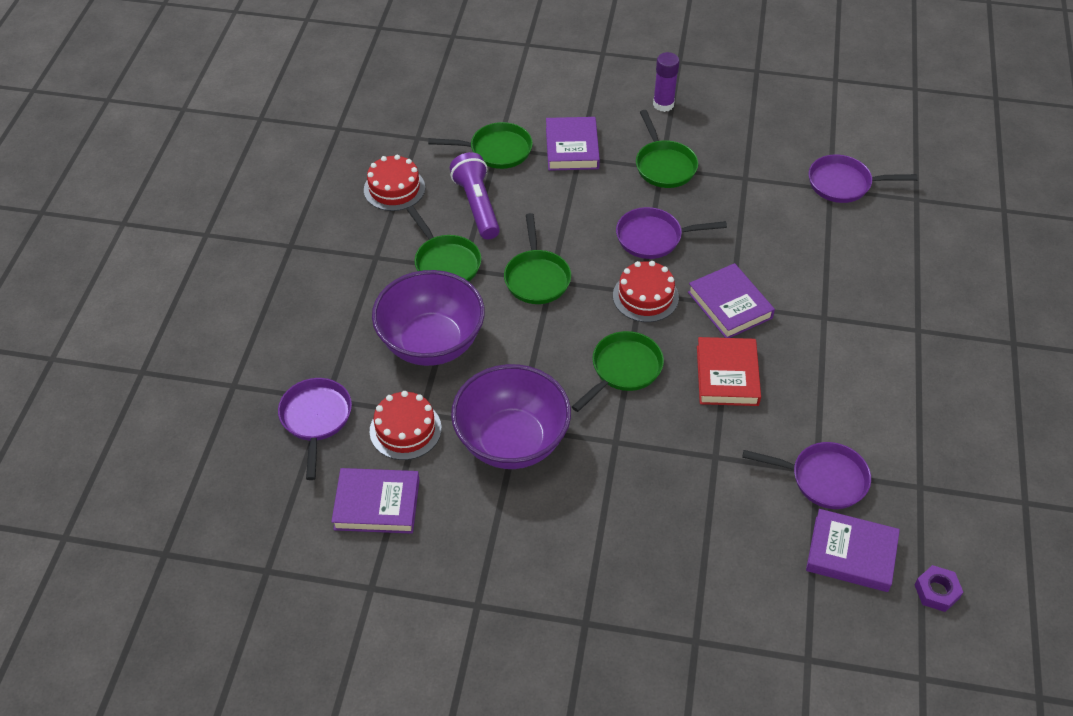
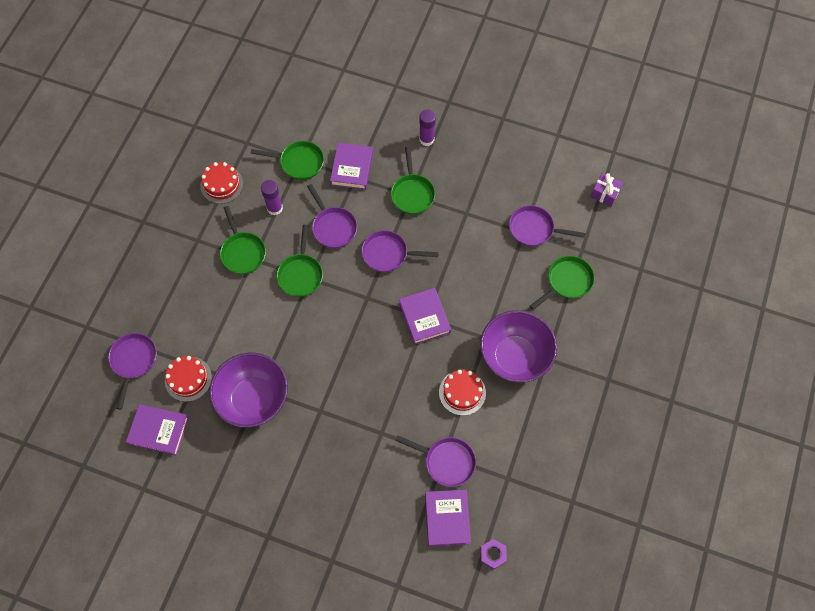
camera: 10 degrees right, 15 degrees up
(431, 343) = (219, 315): purple bowl -> purple bowl (514, 357)
(477, 206) = (275, 208): purple flashlight -> purple glue stick
(566, 217) = (333, 227): none -> purple pan
(623, 369) = (339, 357): green pan -> green pan (567, 282)
(645, 296) = (369, 301): red cake -> red cake (462, 392)
(727, 375) = (407, 373): red book -> none
(851, 554) = (447, 518): purple book -> purple book turned 60 degrees clockwise
(922, 133) = (605, 194): none -> purple gift

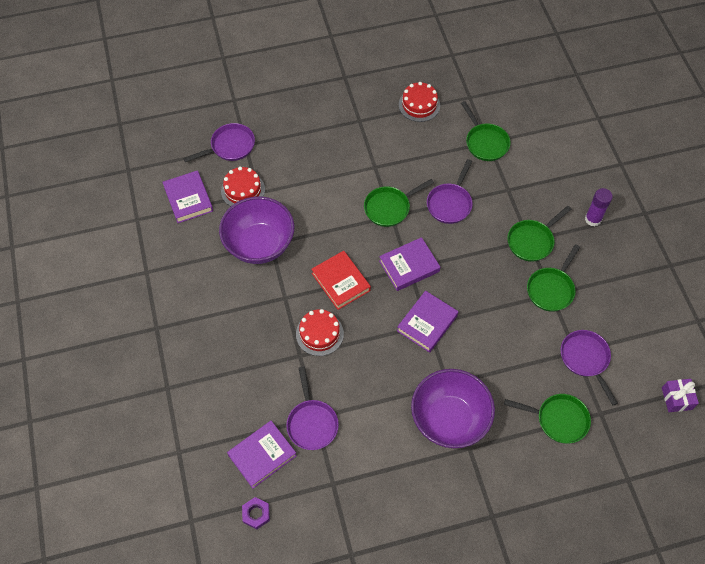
camera: 55 degrees right, 5 degrees down
(242, 252) = (374, 156): green pan -> green pan (551, 289)
(275, 208) = (431, 152): purple glue stick -> none
(339, 357) = (341, 282): none -> red book
(352, 168) = (514, 182): purple book -> purple book (409, 266)
(388, 254) = (461, 258): purple pan -> none
(462, 392) = (383, 396): red cake -> red cake (319, 334)

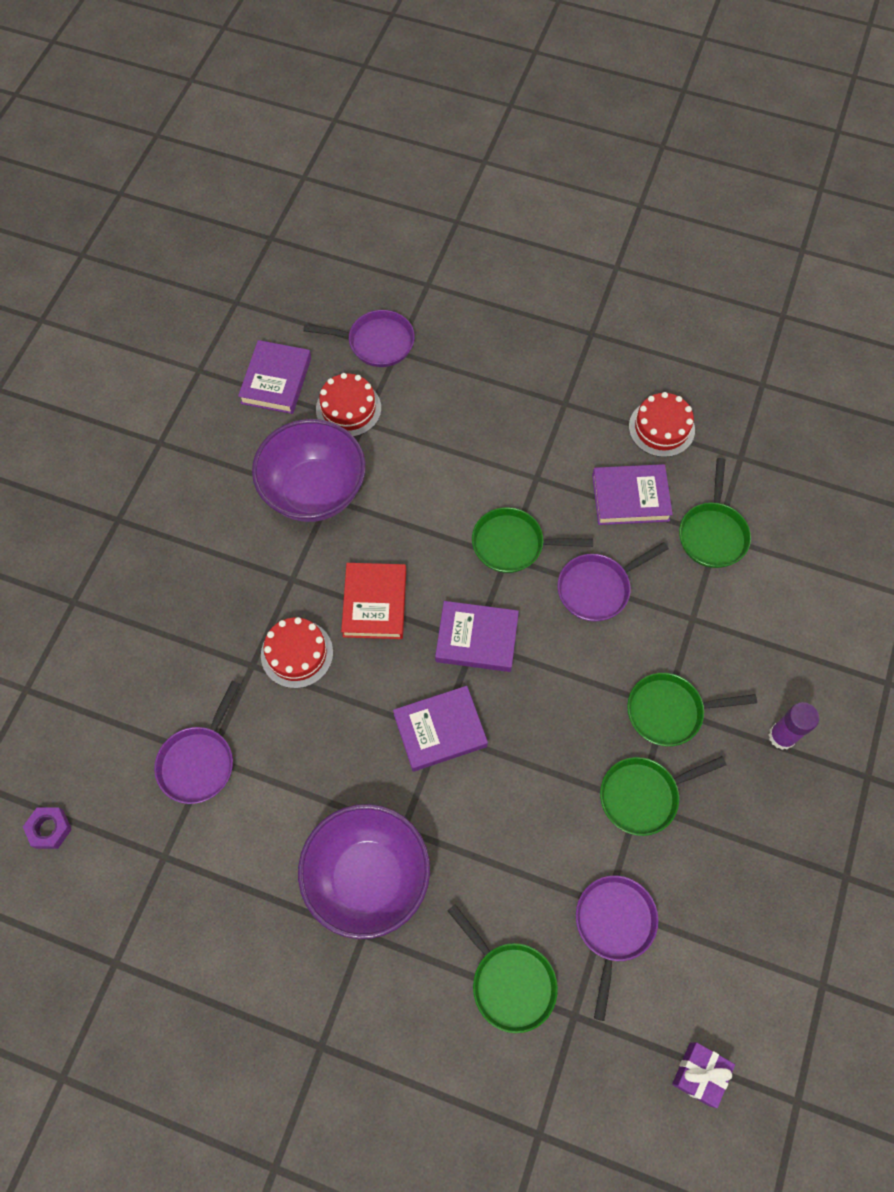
camera: 35 degrees right, 5 degrees up
(262, 455) = (112, 761): purple book -> purple book (630, 497)

